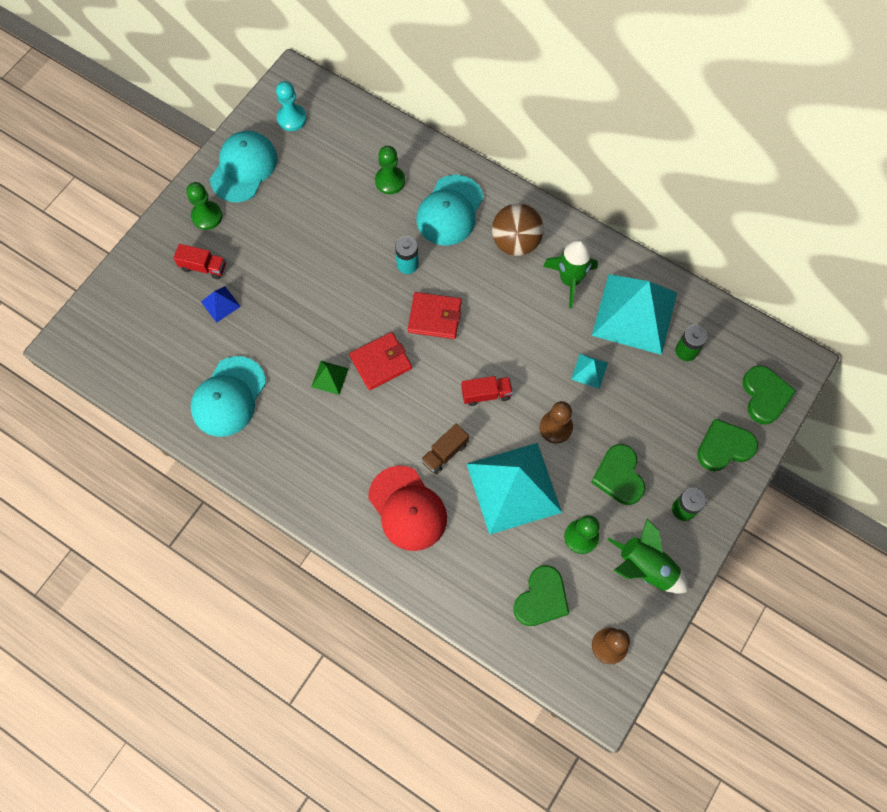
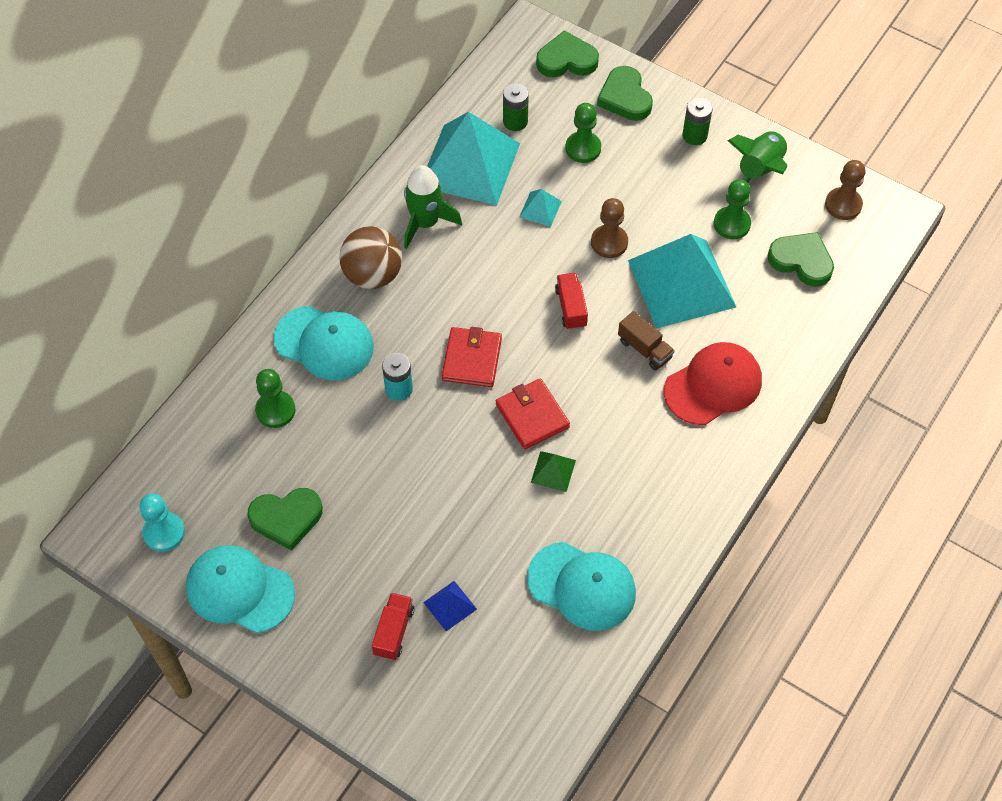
camera: 90 degrees left, 10 degrees down
(207, 216) = (314, 633): green pawn -> green pawn (583, 148)
(619, 476) = (662, 188): green heart -> green heart (286, 518)

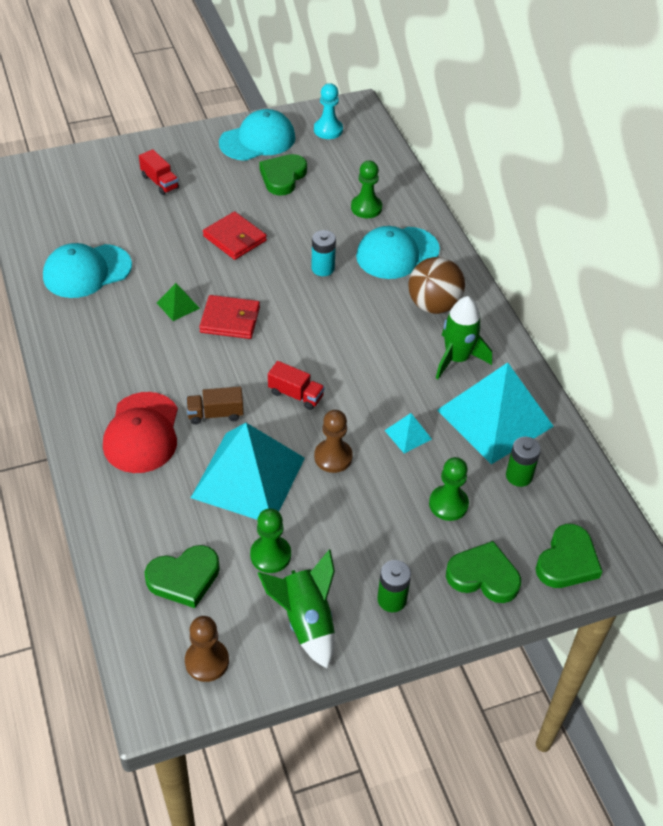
camera: 125 degrees right, 10 degrees down
(450, 605) = (147, 211): blue pyramid -> none
(472, 359) = (308, 316): red wallet -> red wallet (234, 238)

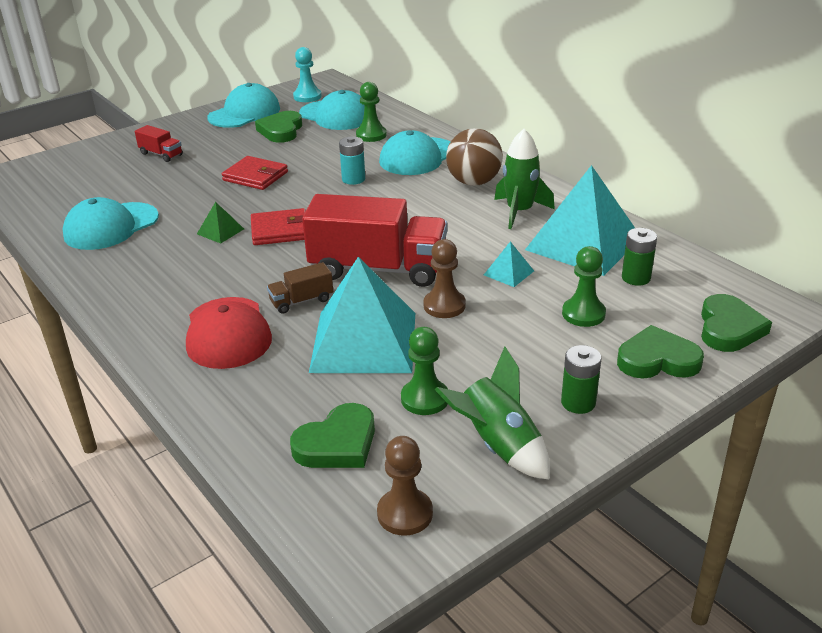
camera: 15 degrees left, 15 degrees down
(296, 395) = (378, 269): red truck -> red truck, size x2.28
(344, 168) = (336, 116): none -> turquoise cap

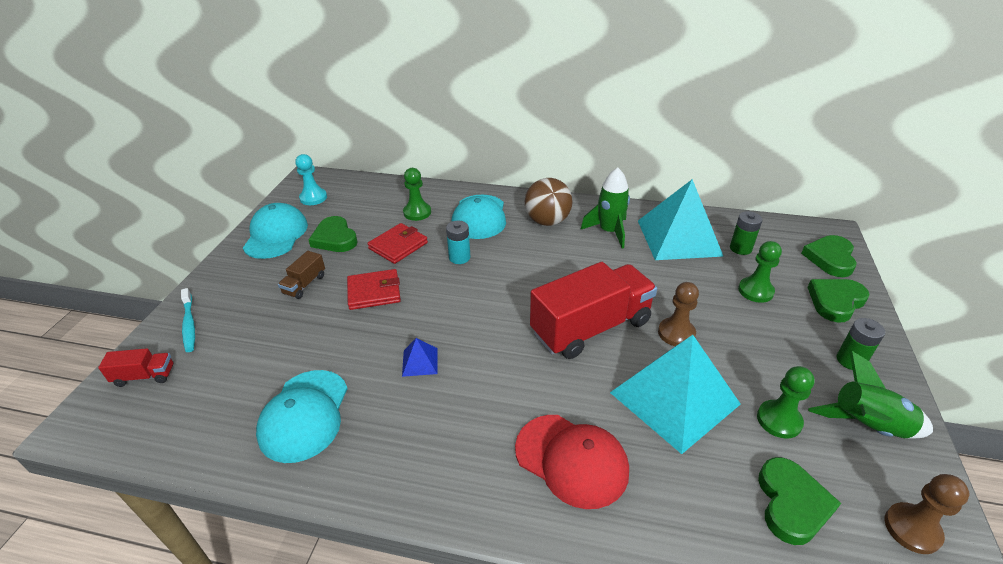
camera: 40 degrees left, 5 degrees up
(118, 148) = (189, 324): none -> turquoise toothbrush
(161, 154) = (248, 311): red truck -> red truck (145, 376)
(220, 231) = (420, 362): green pyramid -> blue pyramid
(280, 230) = (470, 333): red wallet -> red wallet (398, 246)
(301, 301) = (581, 390): brown truck -> brown truck (305, 284)
(336, 116) = (363, 206): turquoise cap -> none
(508, 273) = (672, 283): turquoise pyramid -> none
(729, 328) = (830, 258): green heart -> green heart turned 135 degrees counterclockwise

